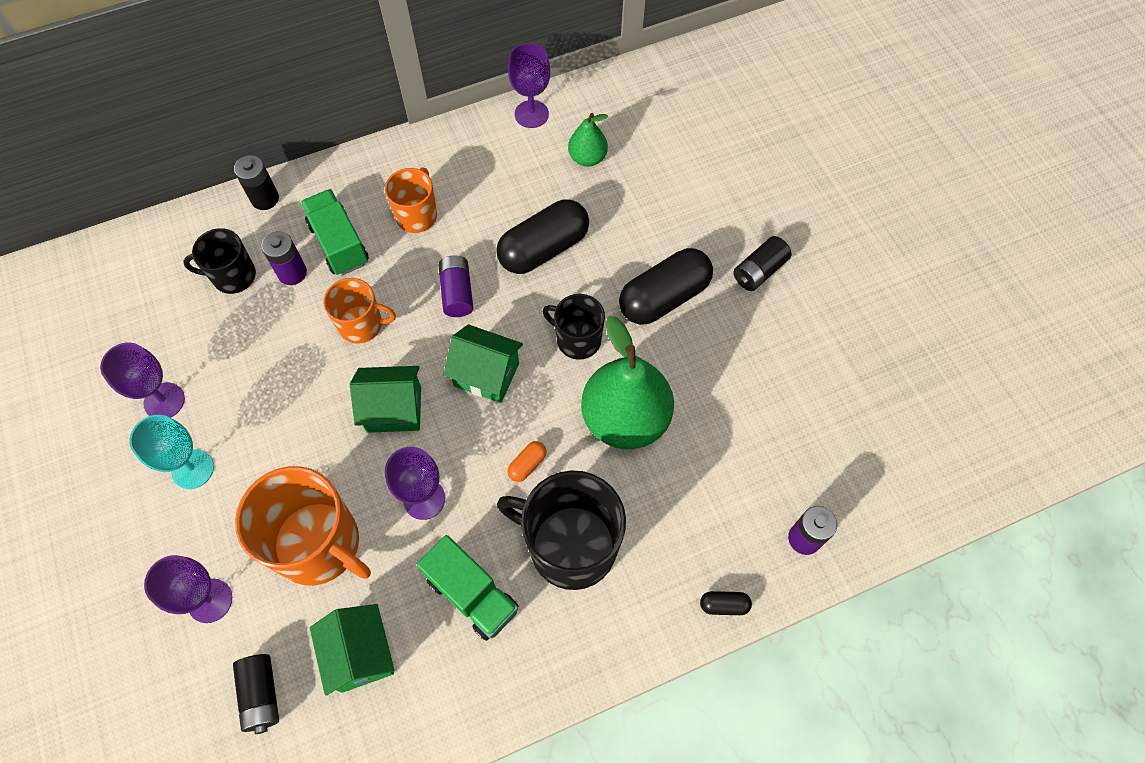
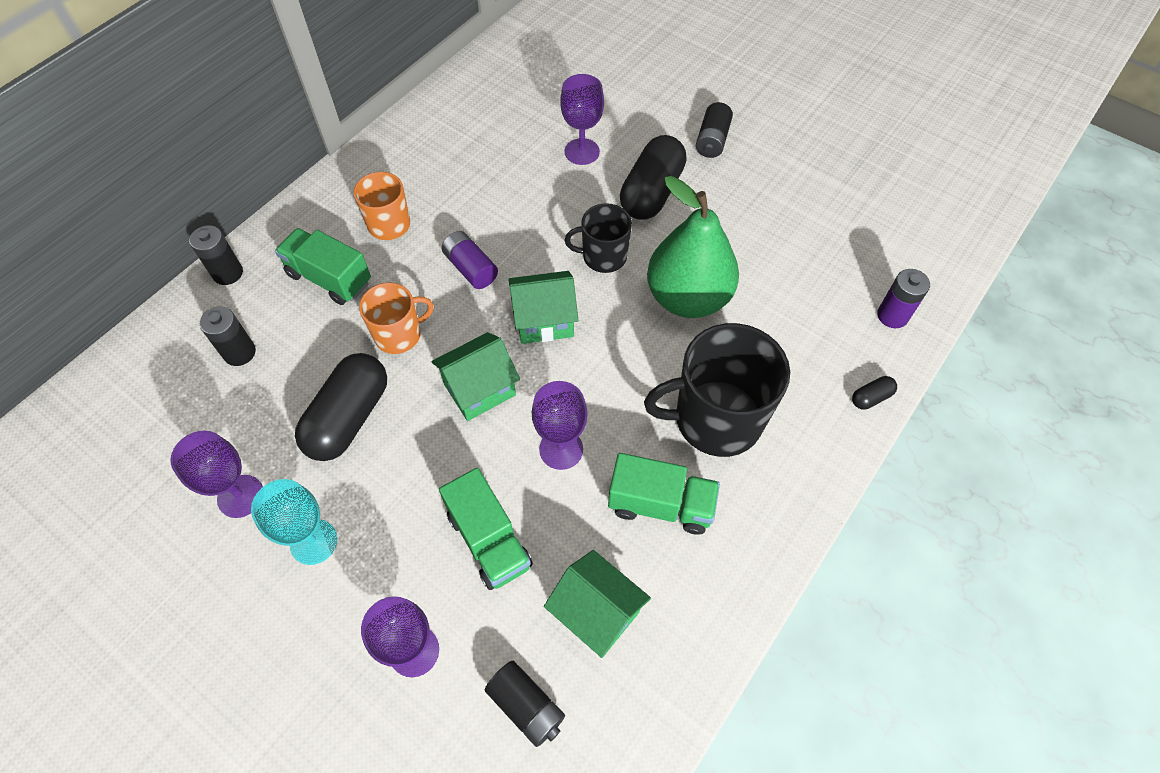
camera: 30 degrees left, 5 degrees down
(233, 276) = (239, 352): black mug -> black battery
(292, 273) = (299, 323): purple battery -> none
(319, 544) = (489, 540): orange mug -> green truck
(527, 464) = (632, 374): orange capsule -> none
(531, 114) = (438, 104): purple goblet -> purple goblet (582, 152)
(543, 249) = (523, 200): black capsule -> black capsule (349, 418)
(587, 158) = (511, 117): green pear -> none

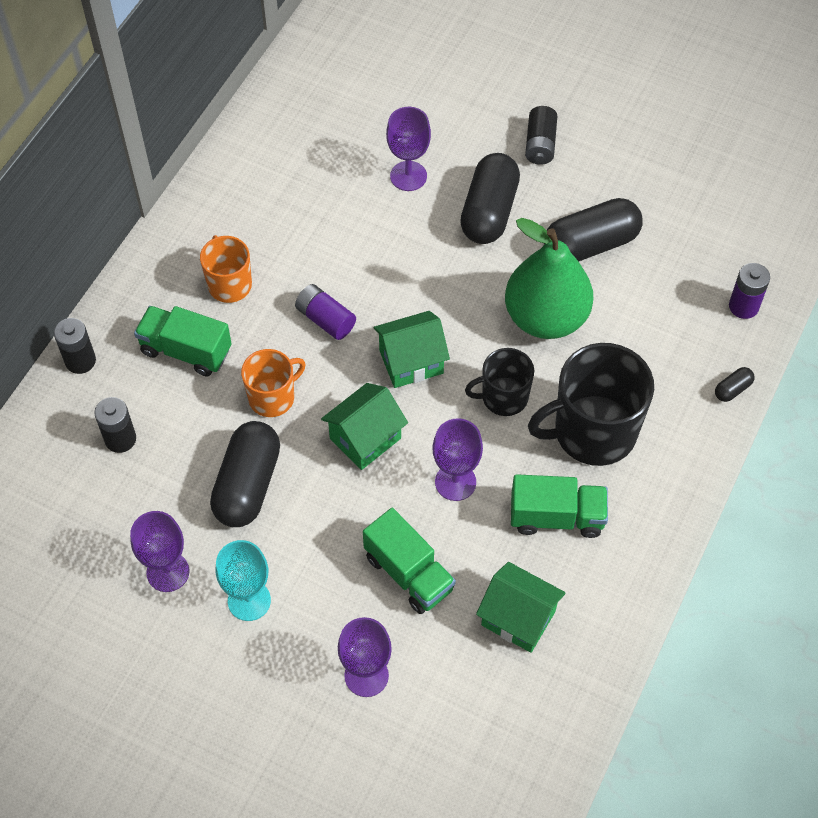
camera: 10 degrees left, 0 degrees up
(526, 706) = (474, 702): black battery -> none
(603, 256) = (454, 287): black mug -> black mug (503, 397)
(745, 235) = (591, 244): none -> black capsule

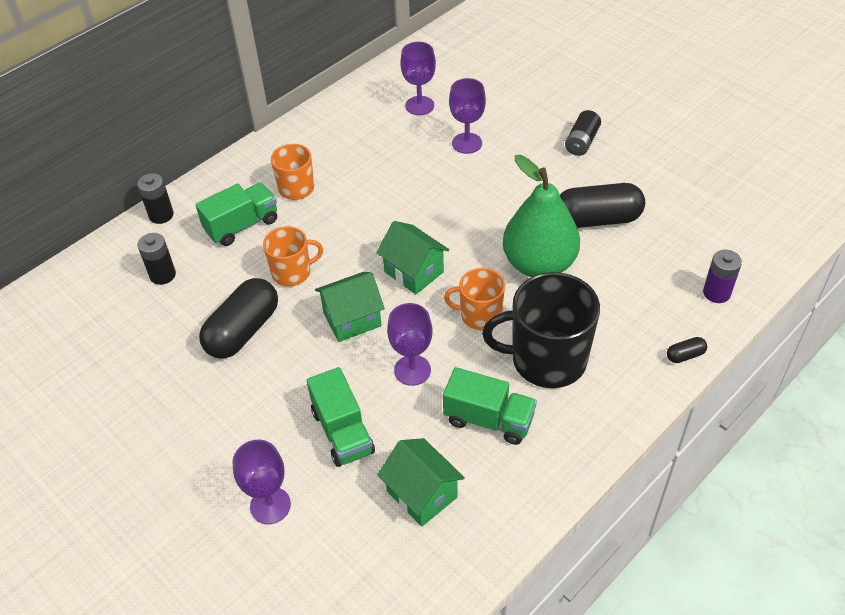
camera: 20 degrees right, 10 degrees down
(168, 572) = (149, 380): purple goblet -> purple goblet (419, 105)
(186, 351) = (242, 225): green truck -> green truck turned 105 degrees clockwise
(249, 600) = (202, 418): turquoise goblet -> none
(325, 319) = (359, 227): purple battery -> none
(411, 362) = (413, 272): green house -> green house turned 45 degrees clockwise
(489, 211) = (521, 179): black capsule -> none
(503, 397) = (479, 315): black mug -> orange mug

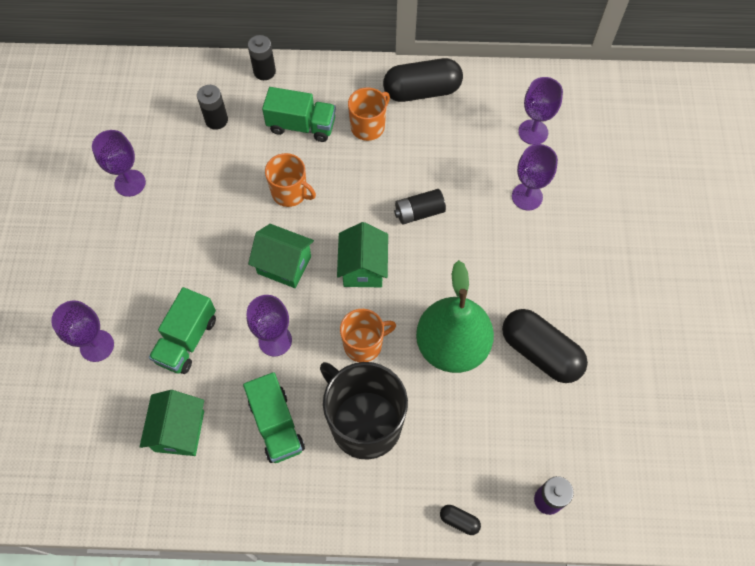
camera: 45 degrees right, 15 degrees up
(141, 374) = (130, 183): none -> purple goblet
(243, 331) = (214, 208): black capsule -> black capsule (422, 91)
(479, 315) = (364, 344): orange mug -> orange mug turned 105 degrees clockwise
(581, 142) = (615, 276): black battery -> black battery (419, 212)

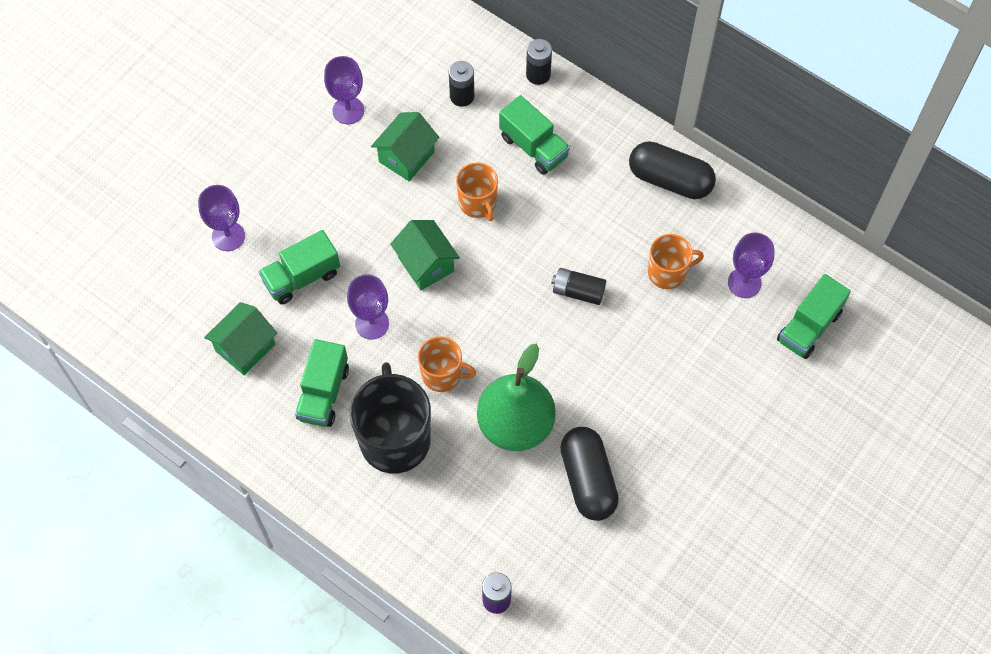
camera: 35 degrees right, 0 degrees up
(363, 267) = (491, 309): green house -> green house (406, 157)
(368, 126) = (593, 184): orange mug -> orange mug (668, 272)
(459, 521) = (412, 565): black capsule -> none
(527, 197) = (688, 339): purple goblet -> none
(602, 136) = (809, 327): none -> green truck

